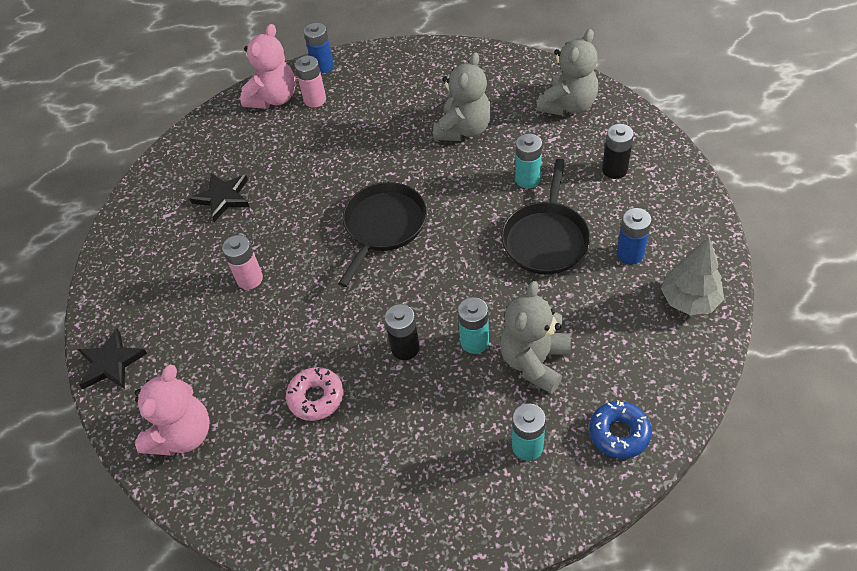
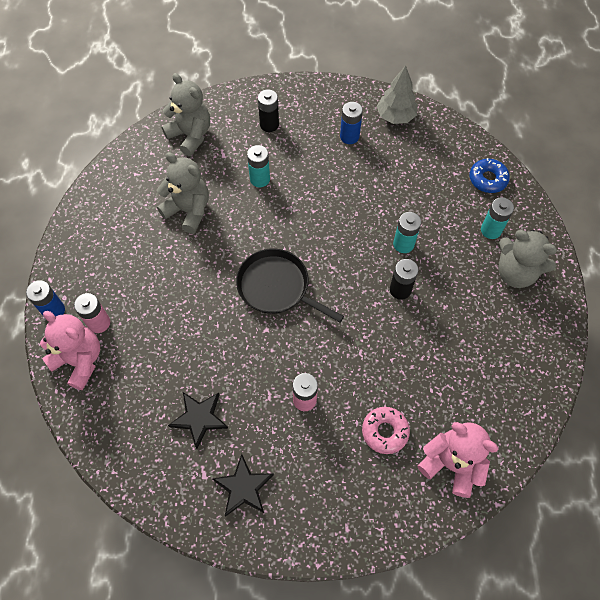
camera: 85 degrees left, 10 degrees up
(111, 363) = (369, 528): black star -> black star (243, 487)
(316, 397) = (433, 358): pink donut -> pink donut (385, 431)
(534, 361) = (426, 212): grey teddy bear -> grey teddy bear (515, 273)
(546, 239) = (322, 181): black pan -> none

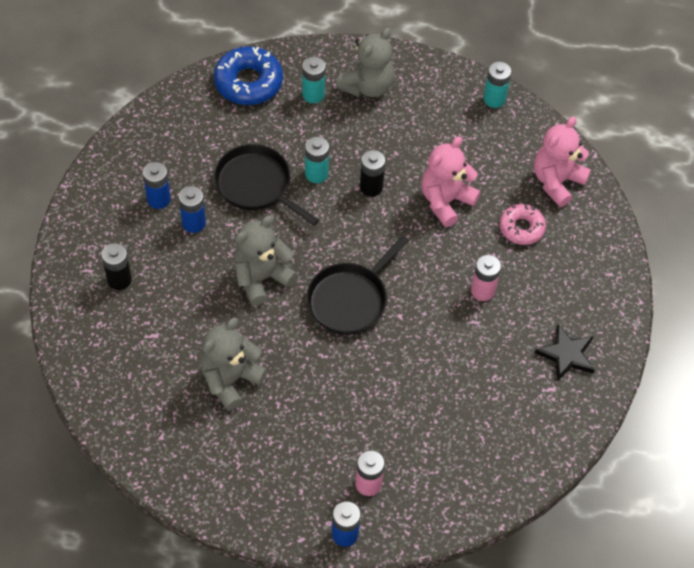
camera: 85 degrees left, 5 degrees down
(80, 361) = (413, 505): pink teddy bear -> pink teddy bear (445, 201)
(190, 135) = (115, 369): grey teddy bear -> grey teddy bear (261, 278)
(199, 418) = (492, 388): black star -> none
(260, 179) = (200, 299): turquoise battery -> turquoise battery (494, 99)
(331, 163) = (194, 223): none -> blue battery
(380, 200) = (256, 185): none -> black pan
(395, 116) = (140, 148): grey tree -> none
(487, 179) = (248, 82): blue donut -> blue donut, size x1.58

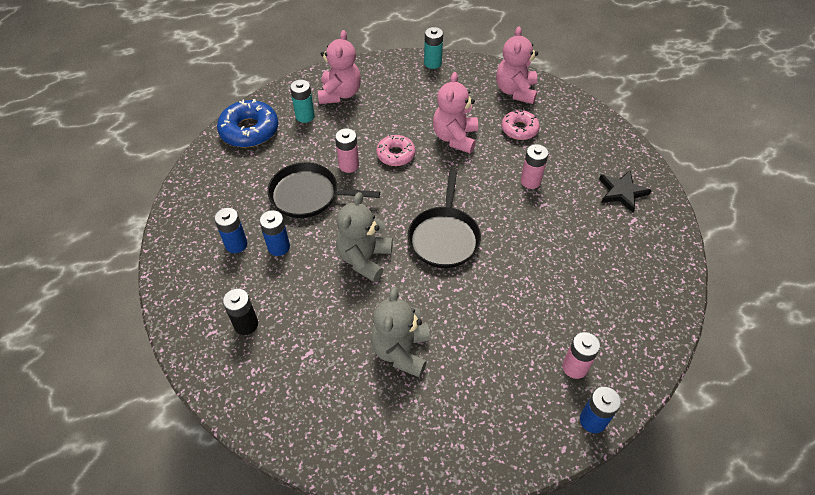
camera: 30 degrees left, 5 degrees down
(316, 174) = (348, 165): turquoise battery -> pink battery
(367, 86) = (340, 94): grey teddy bear -> pink teddy bear
(371, 187) = (395, 154): black battery -> pink donut

